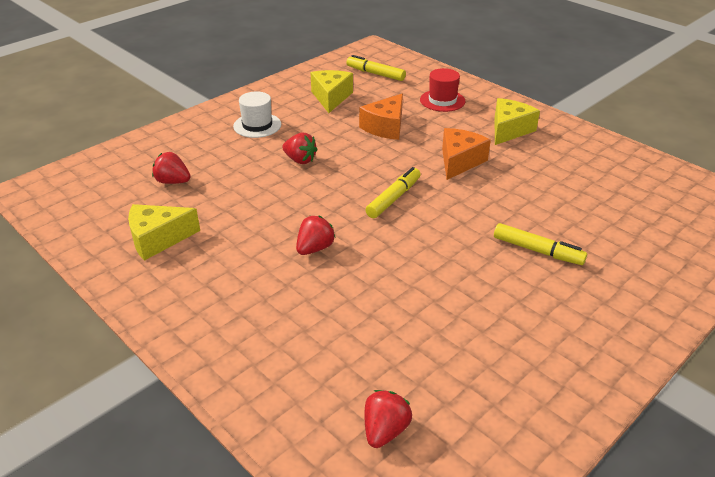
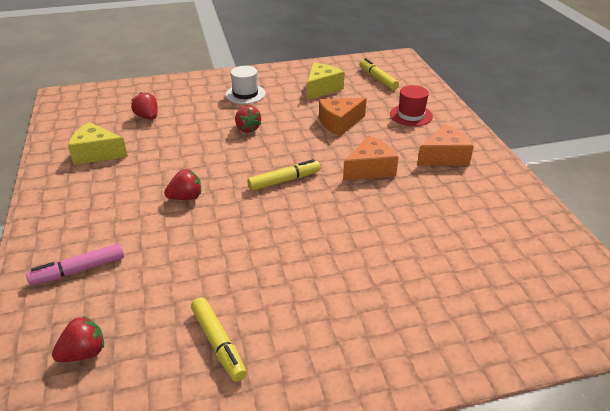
camera: 30 degrees right, 0 degrees up
(286, 361) = (79, 270): none -> pink marker
(509, 130) = (444, 157): yellow cheese -> orange cheese
(537, 250) = (355, 267): yellow marker -> yellow marker (218, 343)

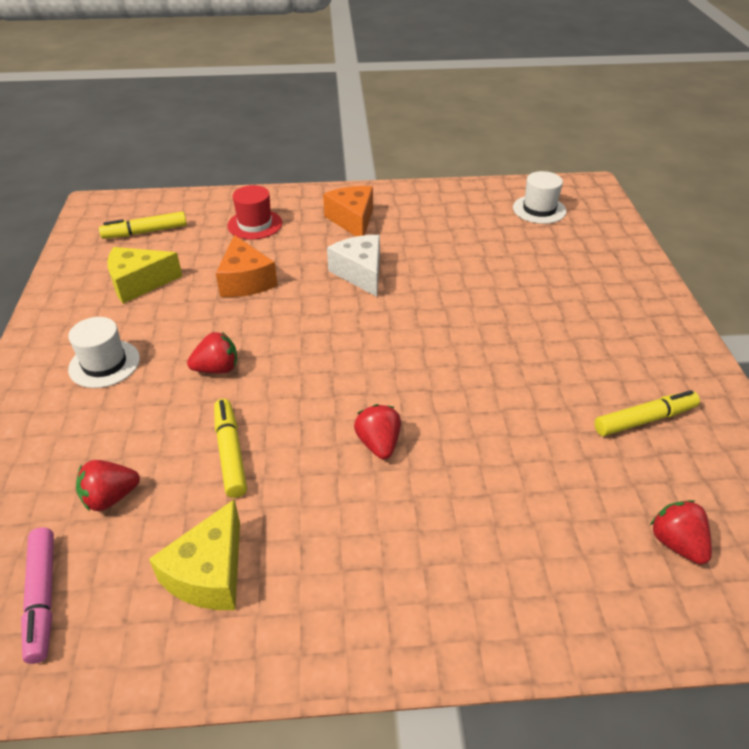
camera: 80 degrees left, 5 degrees up
(79, 270) = (529, 566): pink marker -> pink marker (43, 597)
(284, 180) = (364, 344): yellow marker -> yellow marker (230, 453)
(322, 88) = (139, 283): yellow cheese -> yellow cheese turned 60 degrees counterclockwise
(370, 169) = (360, 273): orange cheese -> white cheese
(543, 273) = (539, 209): none -> white hat

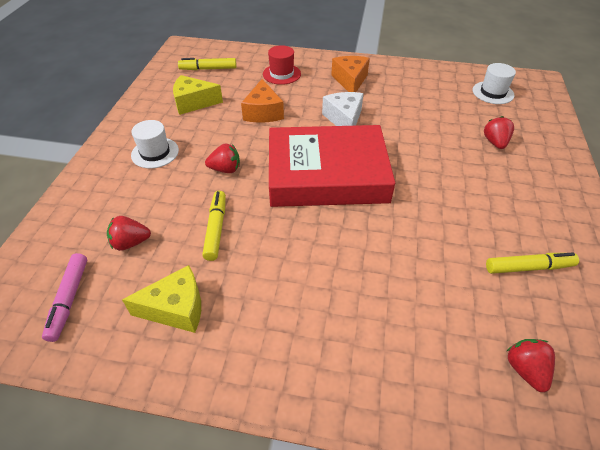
camera: 15 degrees right, 5 degrees up
(209, 573) = (176, 308): yellow cheese -> yellow cheese turned 135 degrees counterclockwise
(360, 350) = (327, 174): none -> red book
(378, 444) = (319, 244): red strawberry -> red strawberry (495, 142)

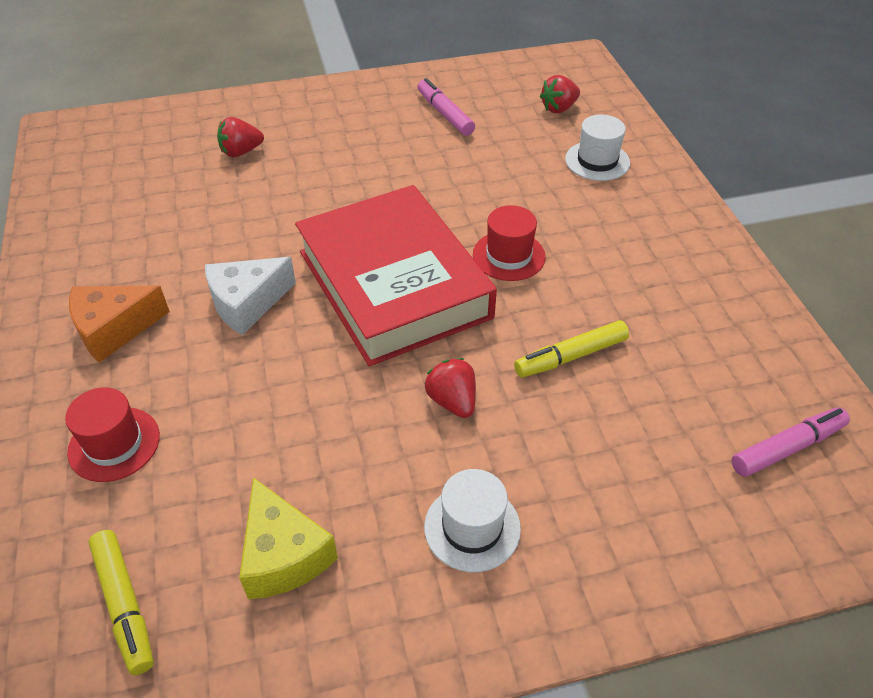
camera: 115 degrees left, 0 degrees up
(130, 243) = (663, 437): red strawberry -> none
(176, 308) = (702, 337): yellow cheese -> none
(263, 112) = (270, 418): orange cheese -> none
(322, 236) = (509, 256): none -> red hat
(493, 92) = (108, 166): white hat -> white hat (597, 161)
(528, 267) = (445, 114): yellow marker -> pink marker

